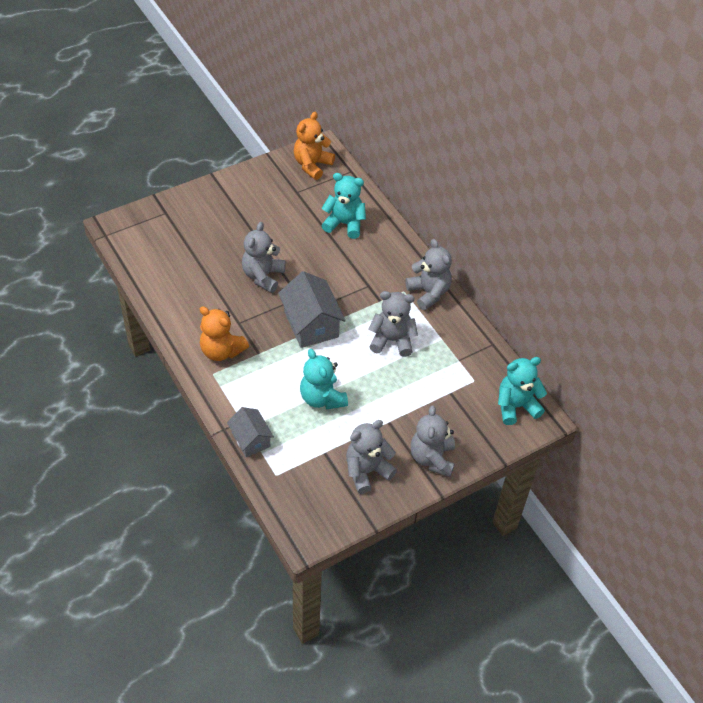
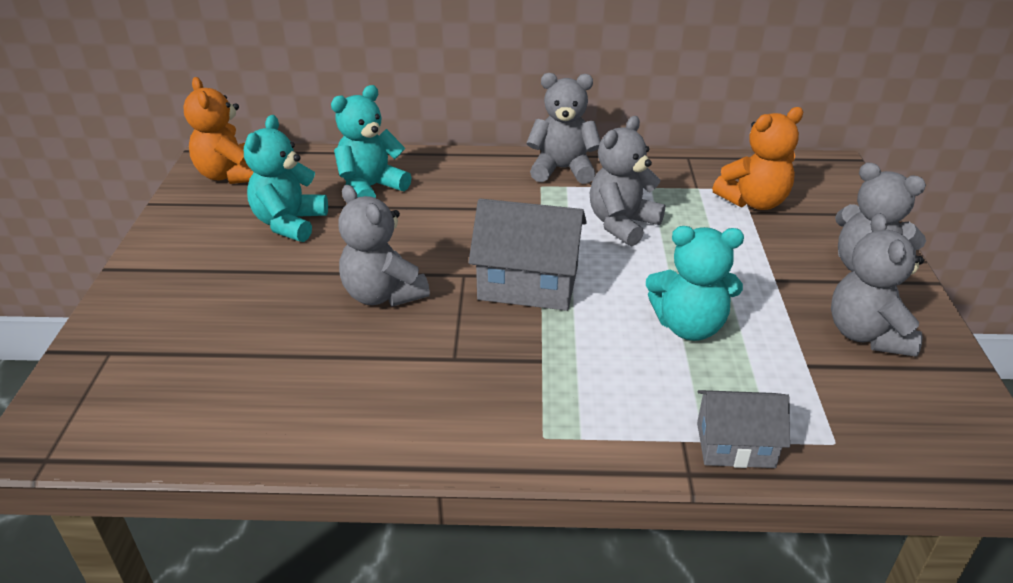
camera: 55 degrees left, 15 degrees down
(221, 351) = (499, 404): orange teddy bear -> orange teddy bear (753, 202)
(516, 406) = (803, 175): turquoise teddy bear -> turquoise teddy bear (289, 223)

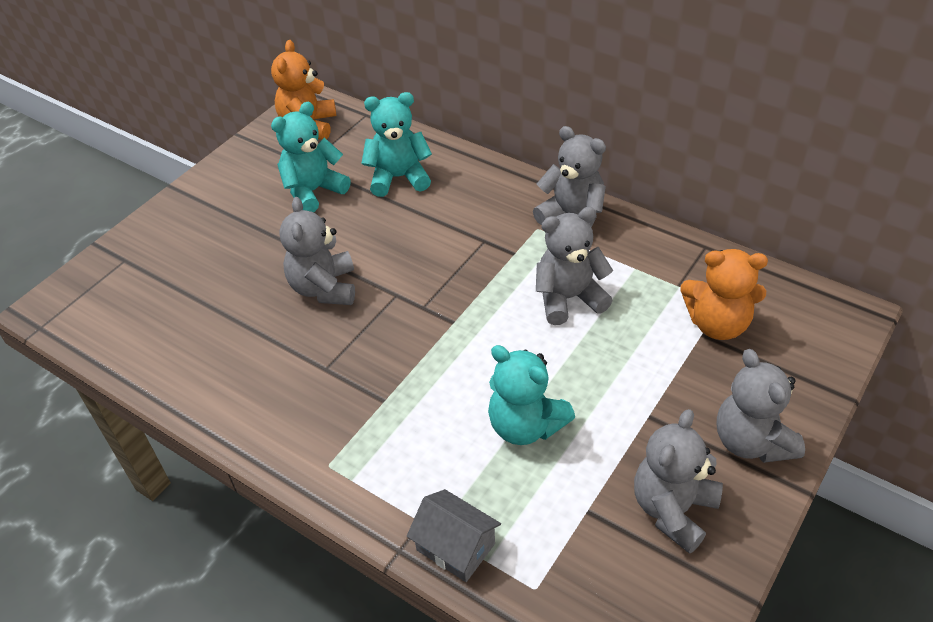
camera: 35 degrees right, 10 degrees up
(528, 283) = (437, 325): grey house -> none

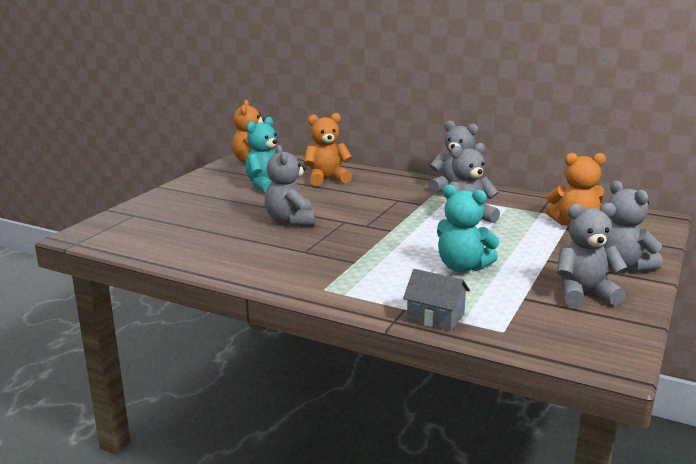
camera: 10 degrees left, 25 degrees down
(398, 178) = (326, 179): turquoise teddy bear -> orange teddy bear
(673, 509) = (584, 294): grey teddy bear -> grey teddy bear turned 60 degrees clockwise

